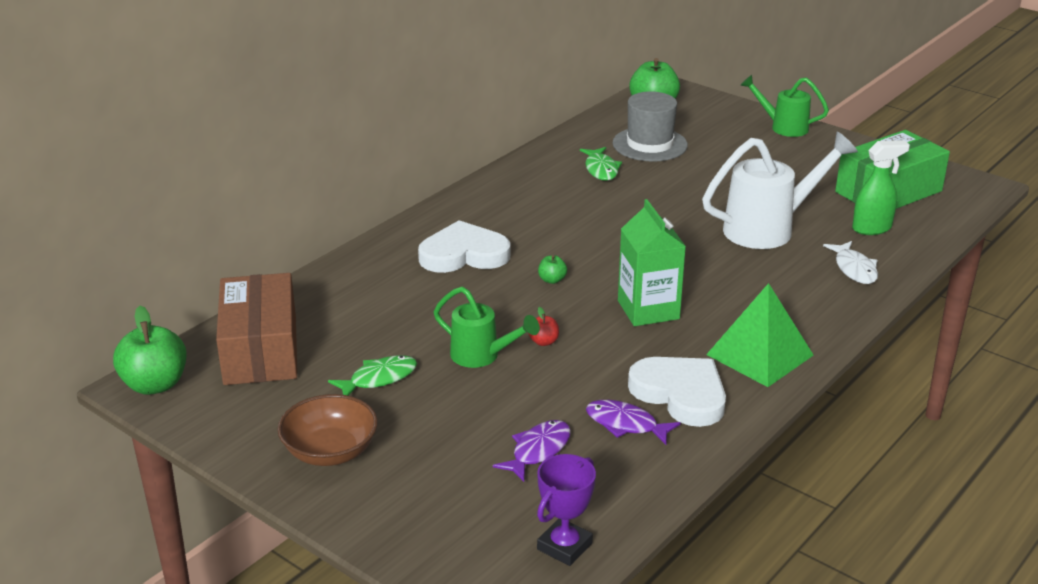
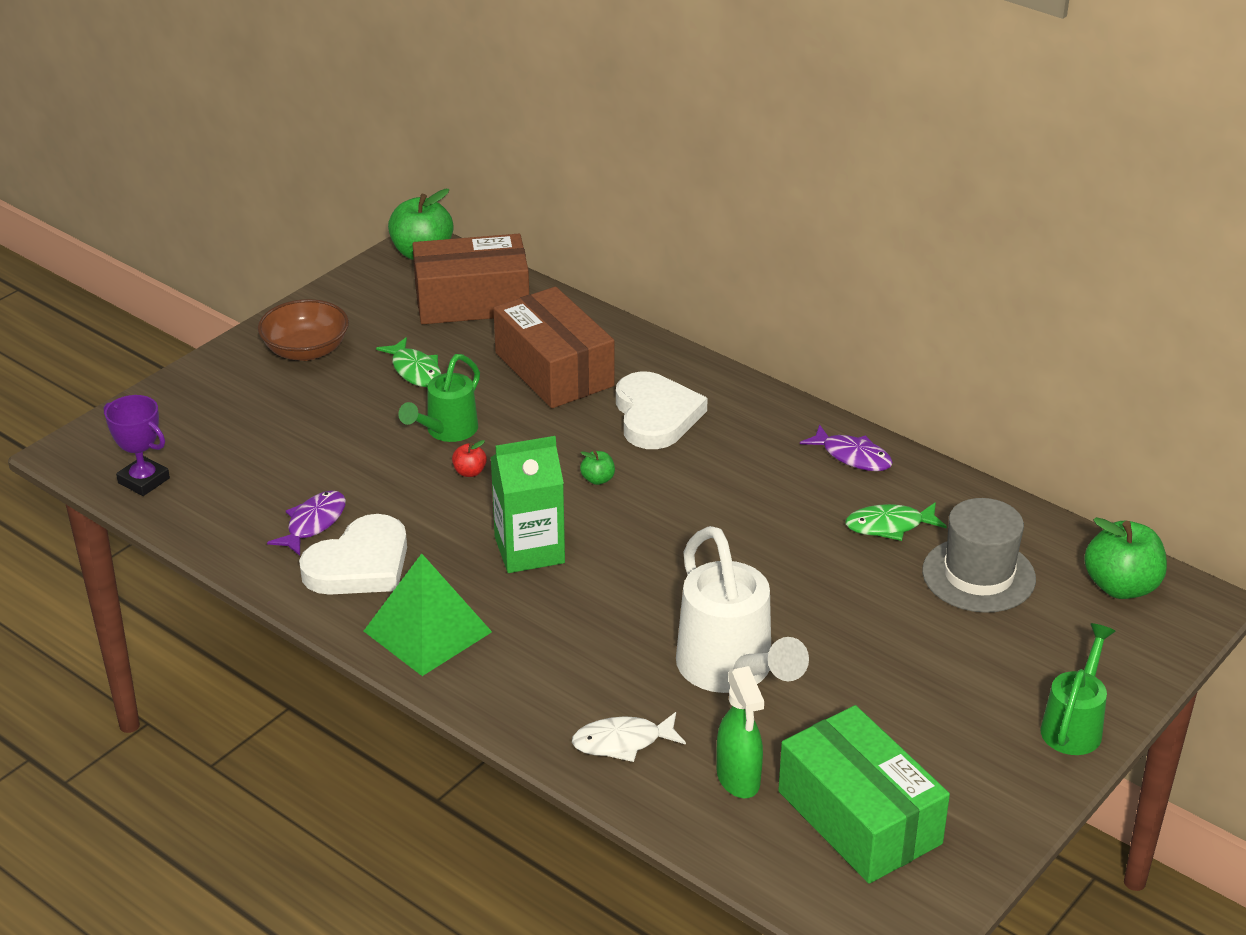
camera: 90 degrees right, 5 degrees up
(388, 302) = (554, 369): none -> brown box
(538, 451) = (282, 467): purple fish -> purple fish (852, 456)

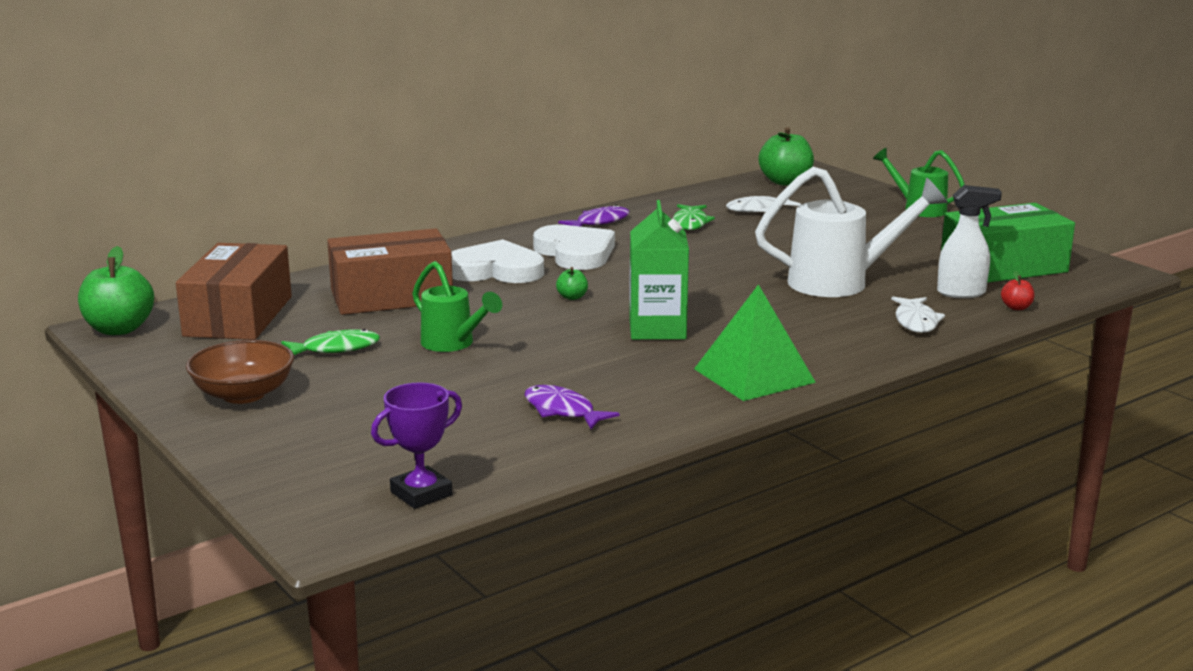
camera: 75 degrees left, 15 degrees down
(360, 564) = (641, 395): white heart -> white heart (575, 253)
(469, 472) = (526, 340): red apple -> red apple (1016, 307)
(738, 779) = (962, 293): green spray bottle -> white spray bottle
(978, 575) = (758, 209): grey hat -> white fish

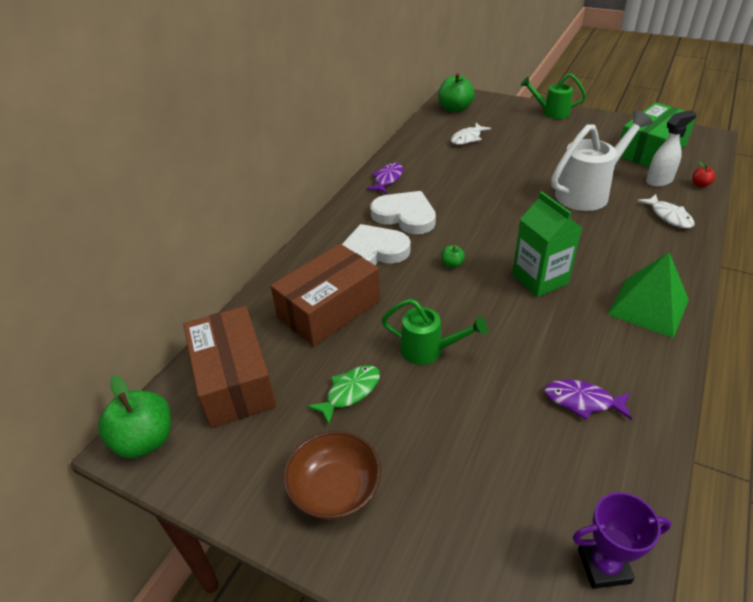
camera: 25 degrees left, 20 degrees up
(421, 493) = (603, 566): purple trophy -> purple trophy turned 60 degrees clockwise
(690, 223) = (443, 163): green fish -> none

